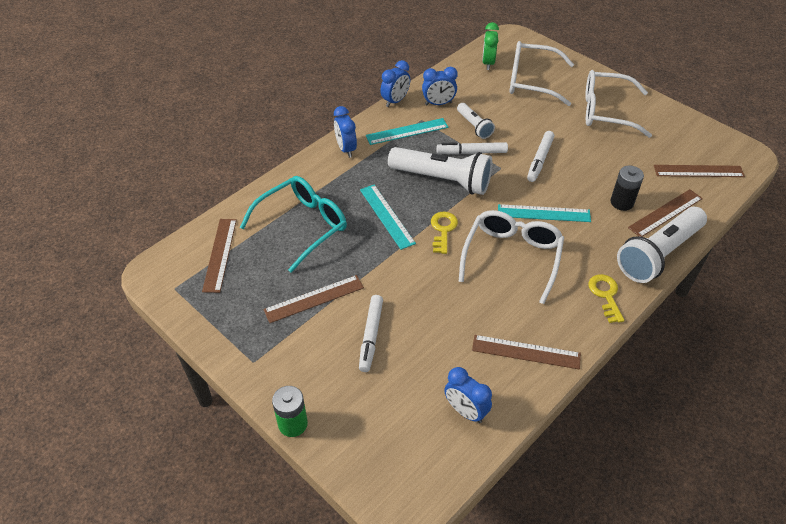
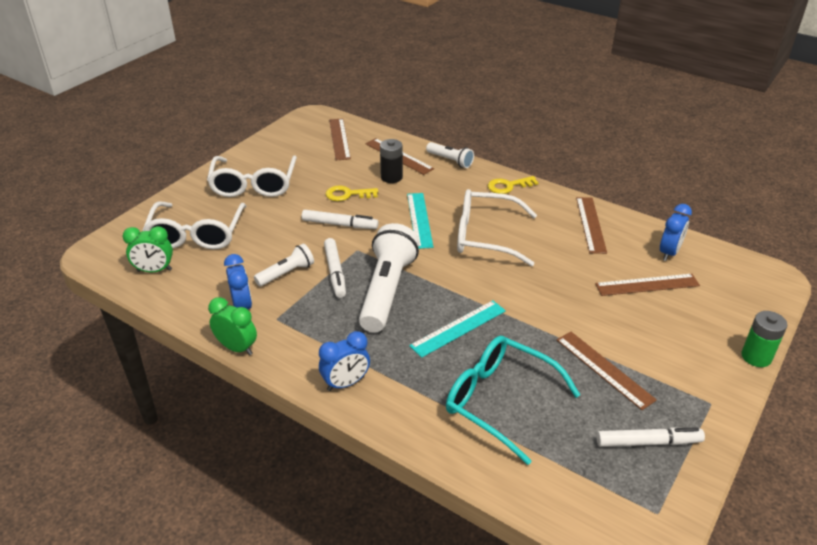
camera: 100 degrees left, 10 degrees down
(220, 254) = (581, 477): brown ruler -> brown ruler (647, 285)
(371, 336) = (627, 318): white marker -> white marker (648, 442)
(395, 101) = (237, 348): blue clock -> green clock
(407, 131) = (302, 329): turquoise ruler -> none
(443, 230) = (465, 283): yellow key -> yellow key (347, 194)
(658, 254) = (450, 161): white flashlight -> white flashlight, size x0.52

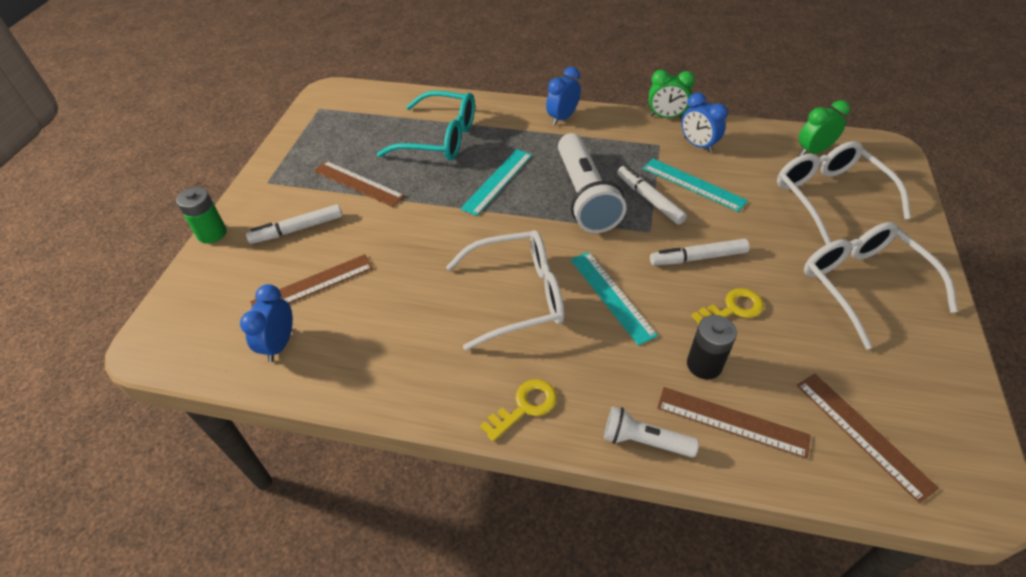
camera: 160 degrees right, 10 degrees up
(286, 273) = (693, 184): white flashlight -> turquoise ruler
(591, 224) = (386, 363): brown ruler -> none
(648, 442) = (322, 142): white marker -> white marker (297, 229)

